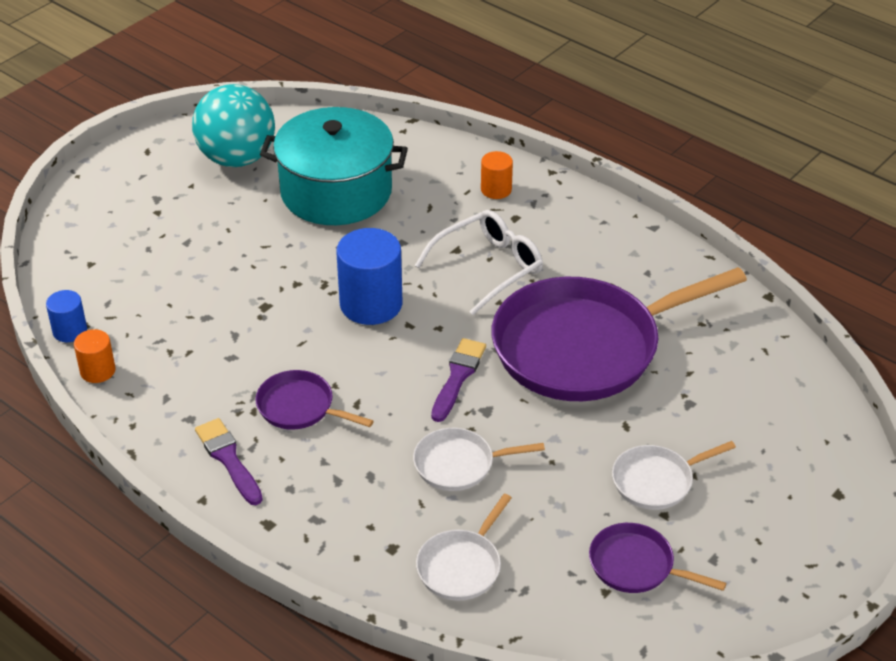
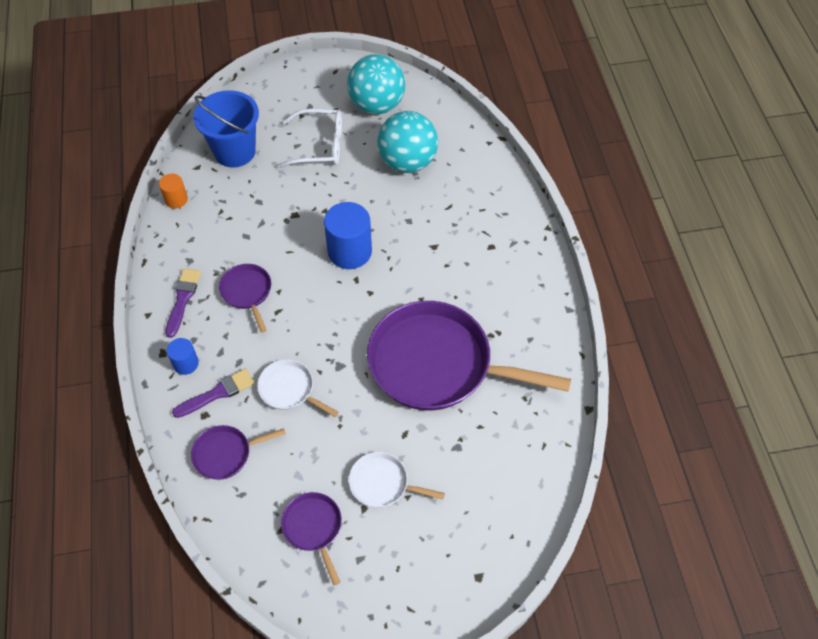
camera: 40 degrees right, 15 degrees up
(70, 331) = (187, 165): blue cylinder -> blue cylinder (186, 363)
(115, 286) = (234, 151): none -> blue bucket
(336, 191) = (407, 162): turquoise pot -> turquoise ball
(458, 377) = (347, 332): purple brush -> purple brush (217, 393)
(461, 566) = (226, 454): white pan -> purple pan
(488, 268) = (439, 271): white glasses -> white glasses (319, 146)
(496, 189) = (500, 219): orange cylinder -> none

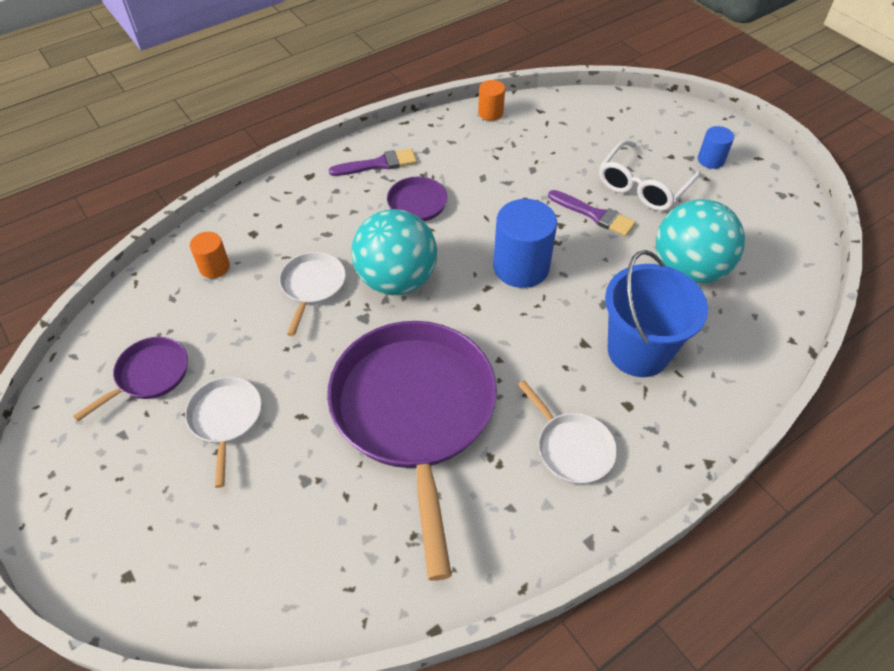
camera: 65 degrees right, 5 degrees down
(186, 363) = (305, 196): blue cylinder -> blue cylinder (710, 160)
(217, 393) = (282, 232): purple brush -> purple brush (594, 215)
(226, 454) = (214, 267): purple pan -> orange cylinder
(234, 151) = (581, 127): blue bucket -> blue bucket (638, 351)
(319, 146) = (643, 185): white glasses -> white glasses turned 60 degrees clockwise
(377, 105) = (745, 210): turquoise ball -> turquoise ball (396, 280)
(506, 289) = (571, 448): none -> white pan

